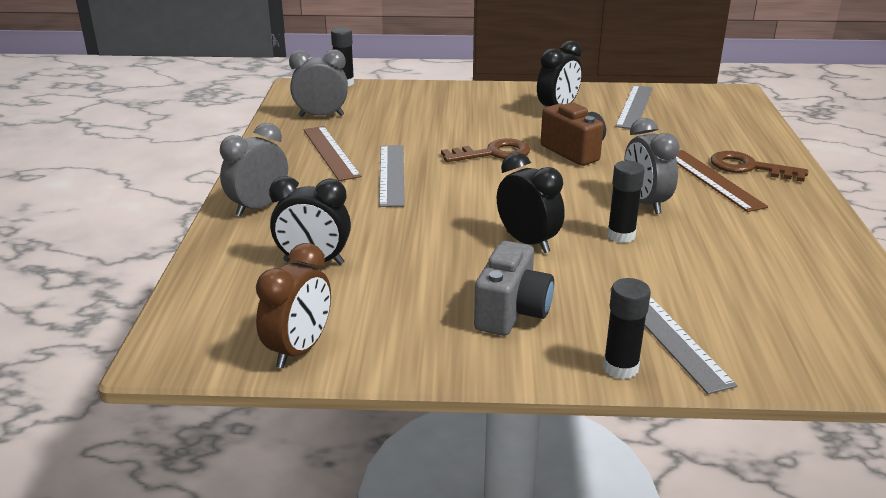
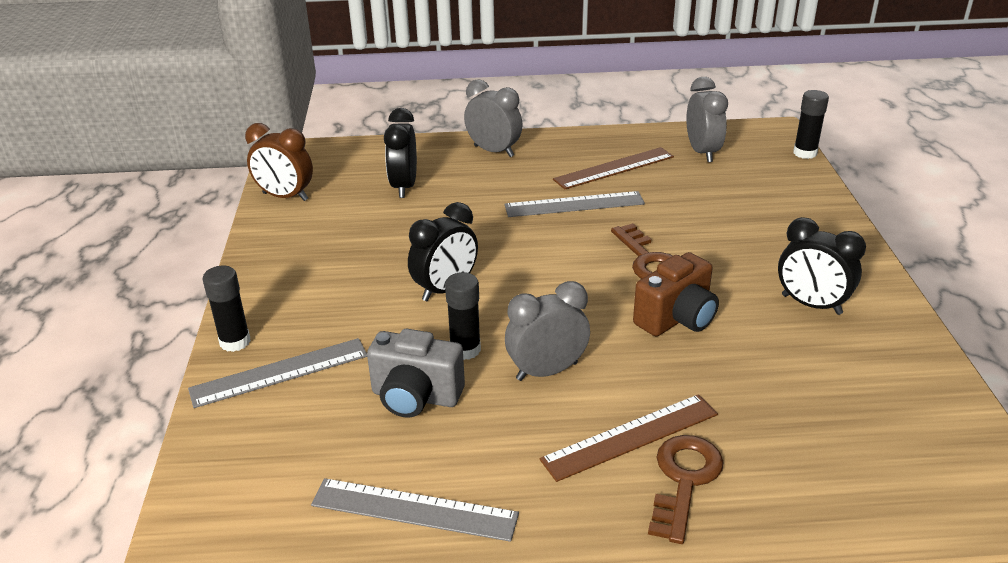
camera: 85 degrees right, 5 degrees up
(512, 312) = (323, 284): grey camera -> grey camera (415, 397)
(634, 106) = (868, 376): grey ruler -> grey ruler (414, 509)

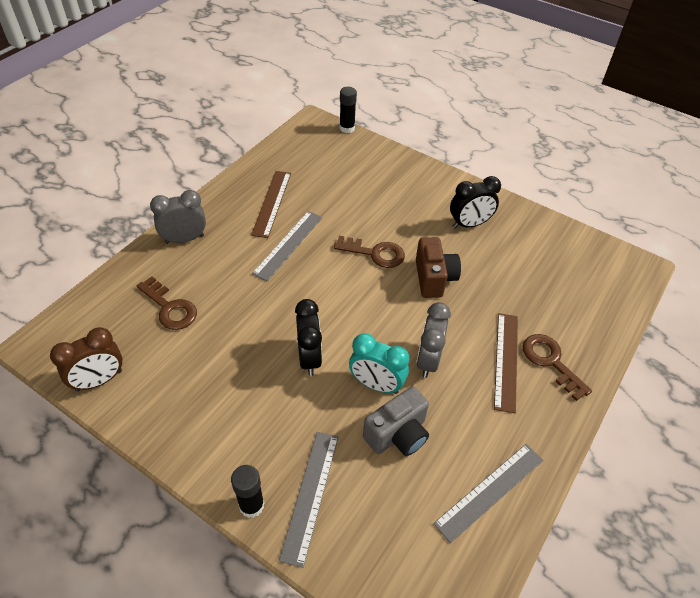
camera: 55 degrees left, 15 degrees up
(404, 186) = (170, 308): black clock -> brown key
(465, 349) = (376, 384): black glue stick -> turquoise clock
(702, 152) = (300, 160): grey clock -> none

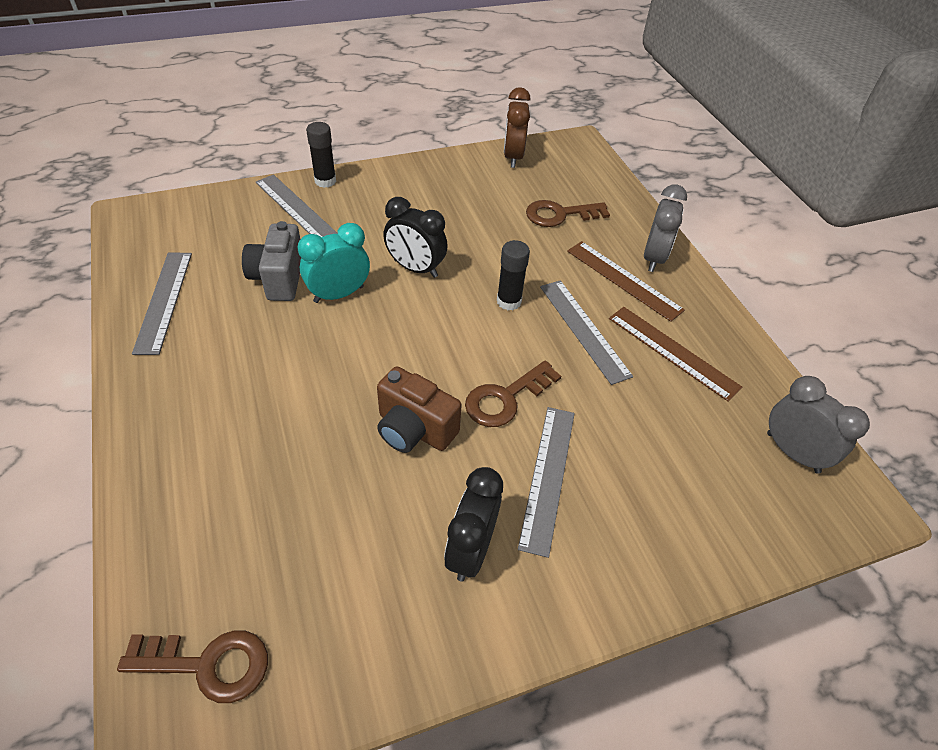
camera: 125 degrees right, 0 degrees up
(347, 128) = (825, 543): black glue stick -> black glue stick (509, 301)
(405, 217) = (547, 476): none -> grey ruler
(428, 360) = (320, 347): grey clock -> grey clock (792, 452)
(506, 360) = (244, 411): brown ruler -> brown ruler (623, 280)
(550, 361) = (194, 452): brown key -> brown key (208, 664)

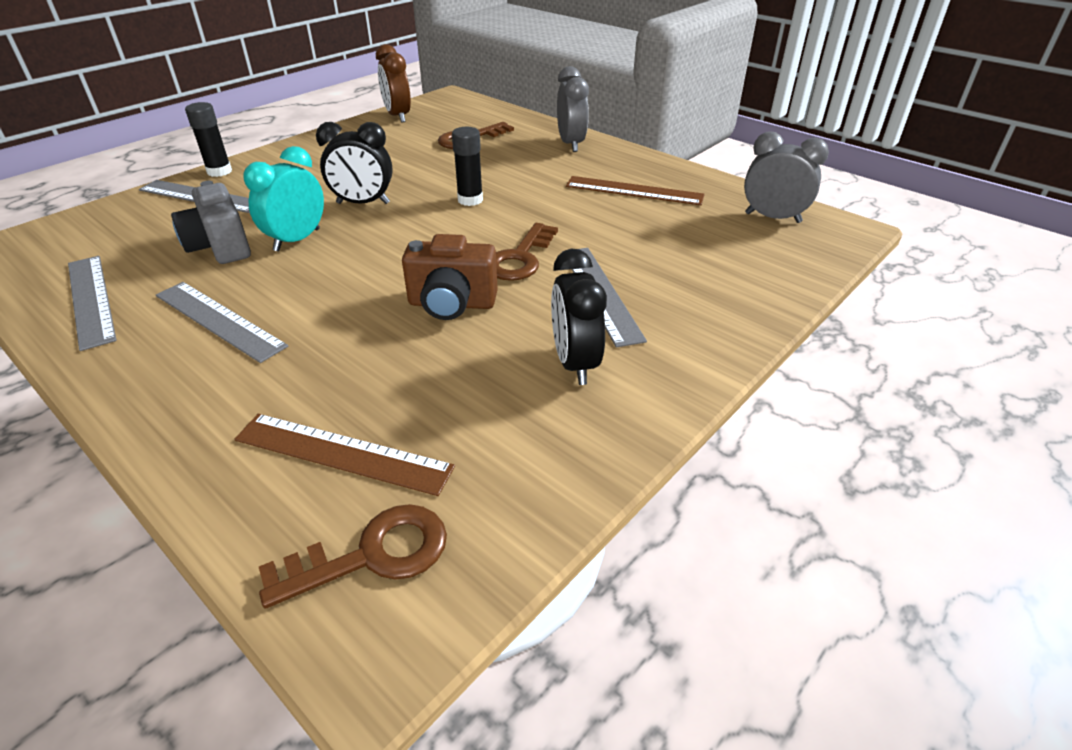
camera: 25 degrees left, 10 degrees down
(584, 329) = (551, 198): grey ruler -> grey ruler (219, 320)
(623, 280) = (558, 162): brown ruler -> brown ruler (343, 453)

